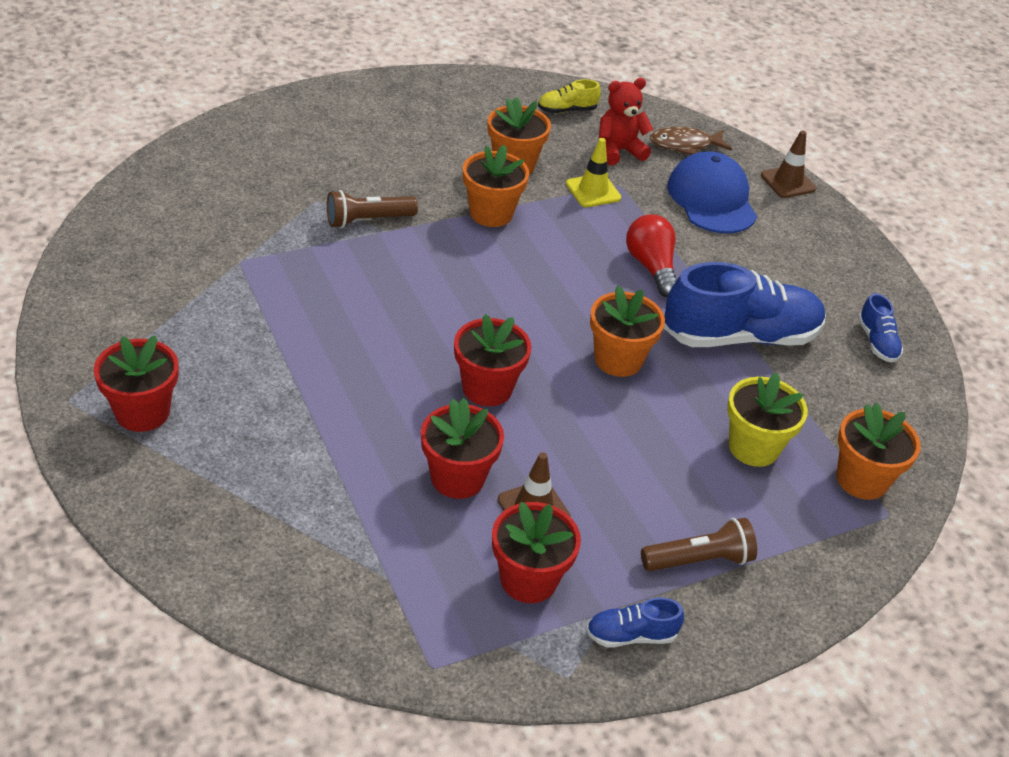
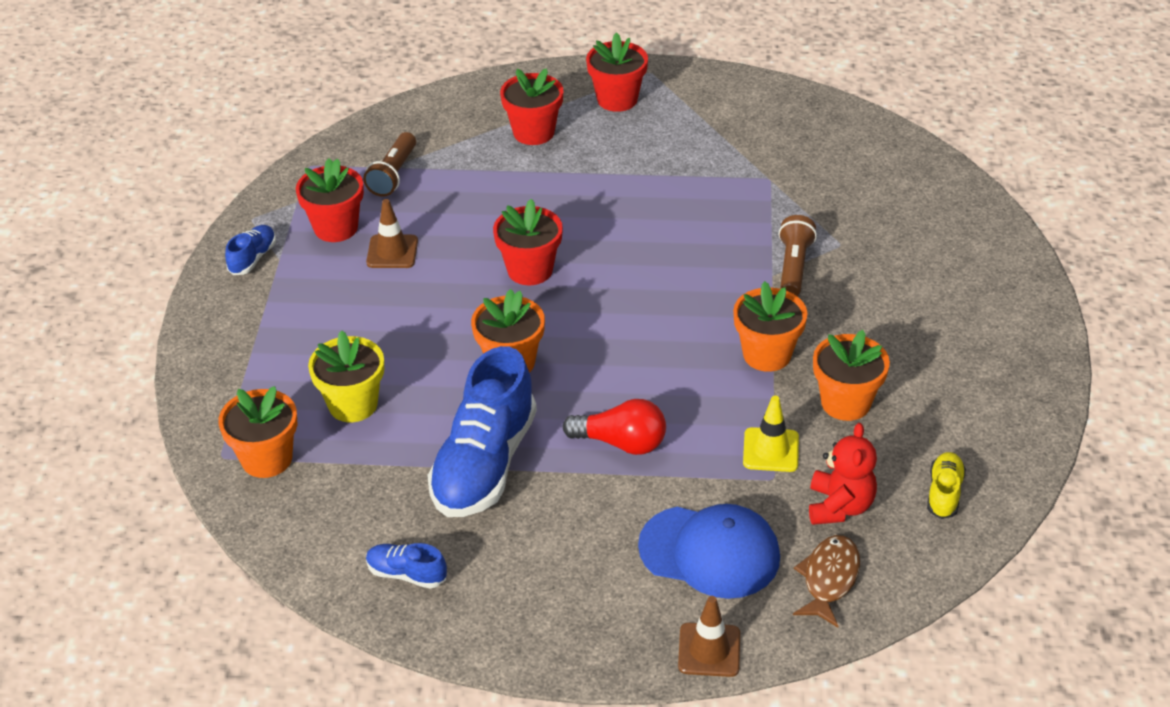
camera: 125 degrees right, 0 degrees up
(457, 478) = (449, 224): red flower pot -> red flower pot (533, 132)
(699, 560) = (279, 319): brown flashlight -> brown flashlight (393, 175)

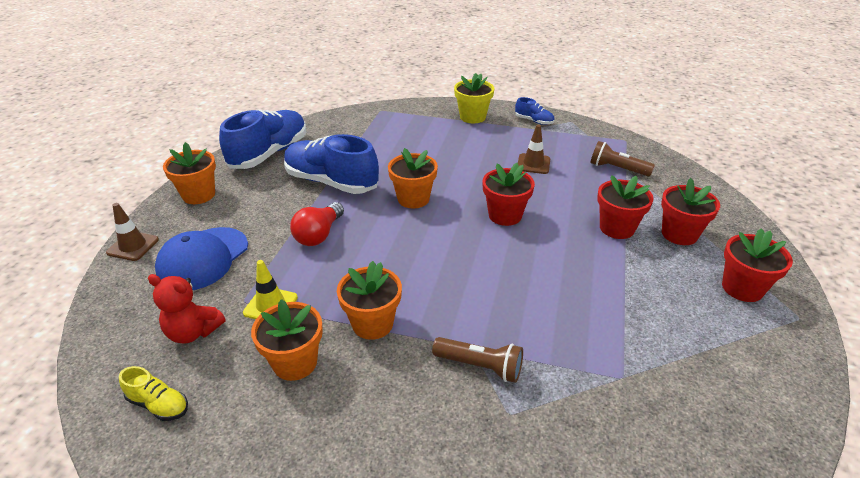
camera: 100 degrees right, 5 degrees down
(267, 459) = (372, 121): orange flower pot -> orange flower pot (199, 195)
(336, 228) = (560, 146): red flower pot -> red flower pot (617, 228)
(353, 404) = (400, 145): yellow flower pot -> yellow flower pot (472, 117)
(406, 574) = (269, 153): blue shoe -> blue shoe, size x2.22
(829, 579) = (136, 311): brown fish -> none

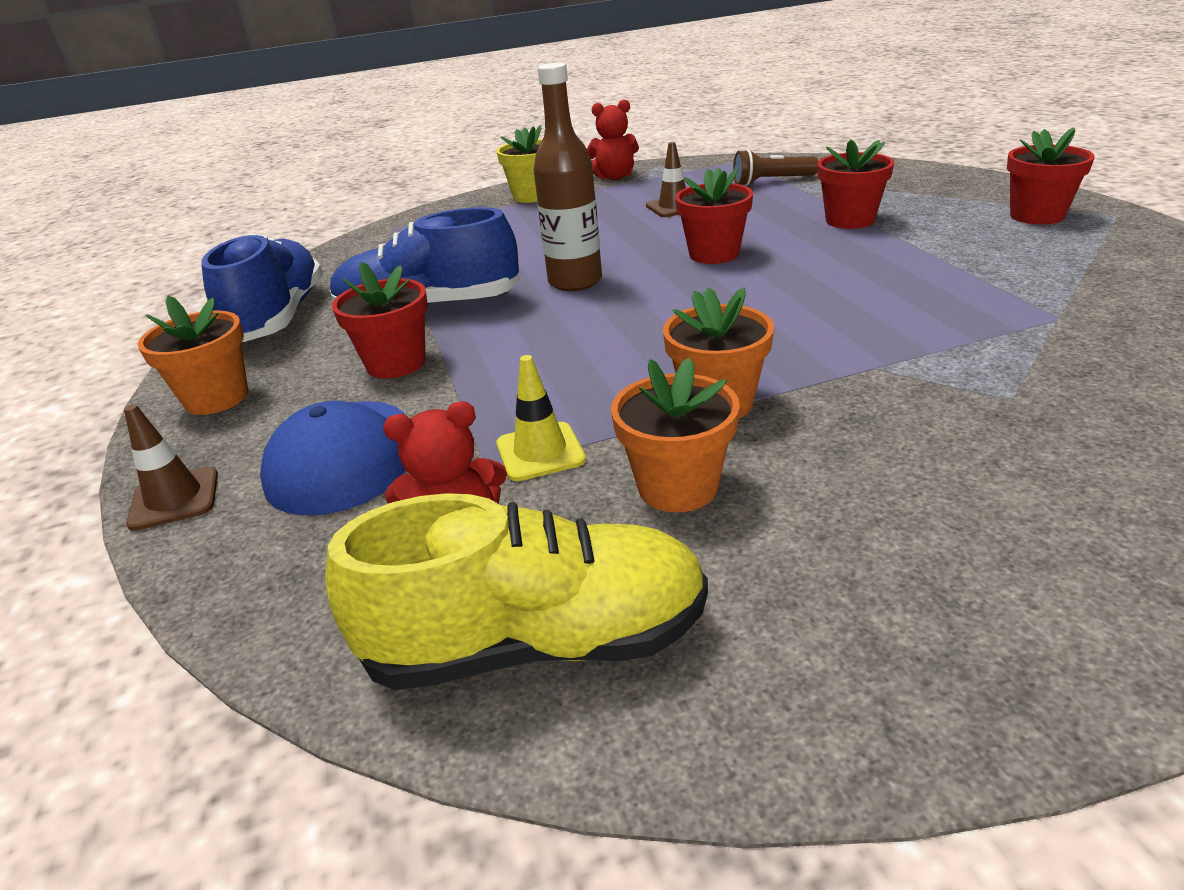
camera: 30 degrees left, 5 degrees down
(159, 404) = (536, 643): yellow shoe -> yellow shoe, size x2.22
(319, 234) = (496, 359): red light bulb -> none
(413, 199) = (575, 281): orange flower pot -> brown bottle
(480, 366) = (910, 377): brown flashlight -> none
(534, 121) = (614, 177): blue shoe -> red teddy bear
(679, 234) = (915, 203): red flower pot -> red flower pot (396, 363)

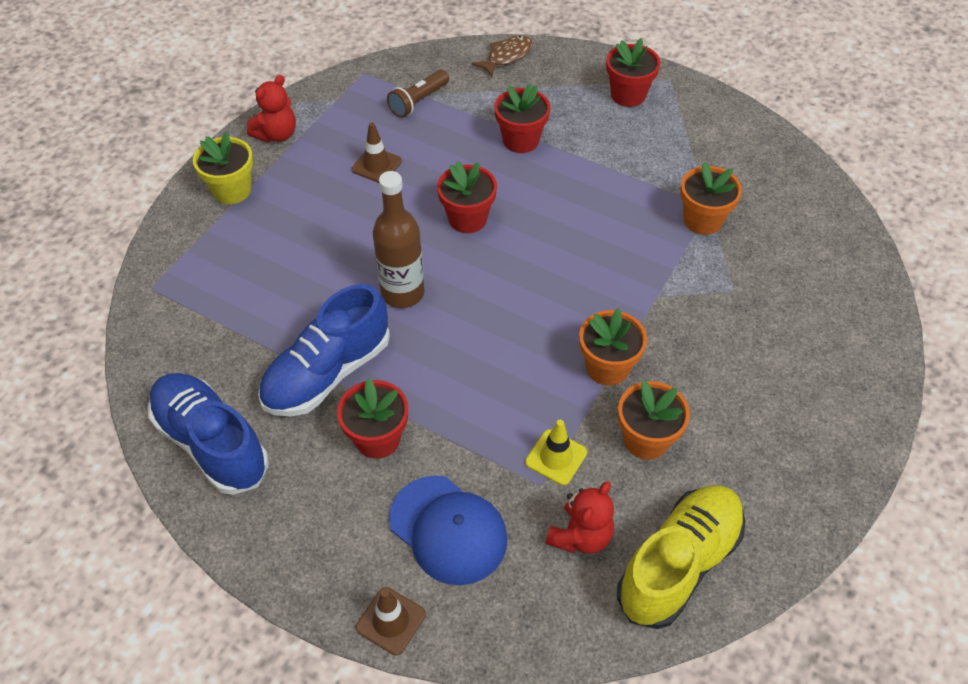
camera: 45 degrees left, 20 degrees up
(216, 398) = (290, 540): orange flower pot -> orange flower pot (702, 220)
(908, 172) = (507, 56): none -> brown fish

